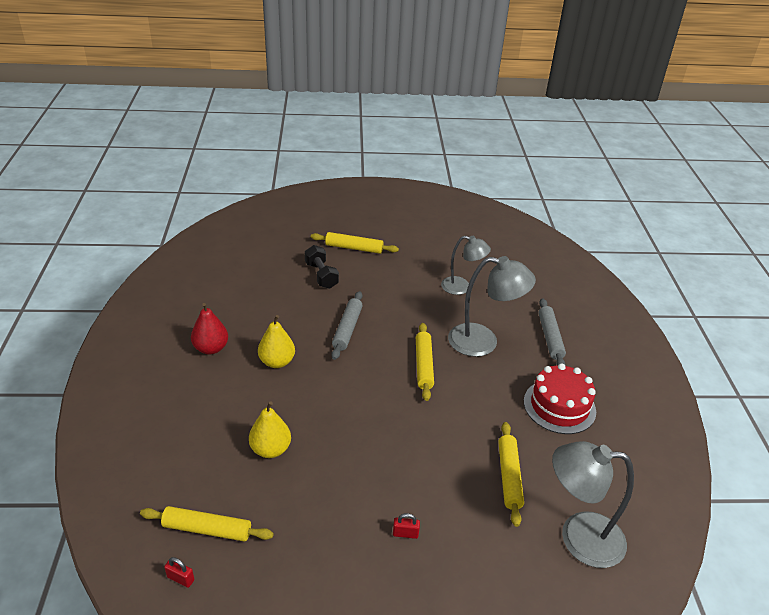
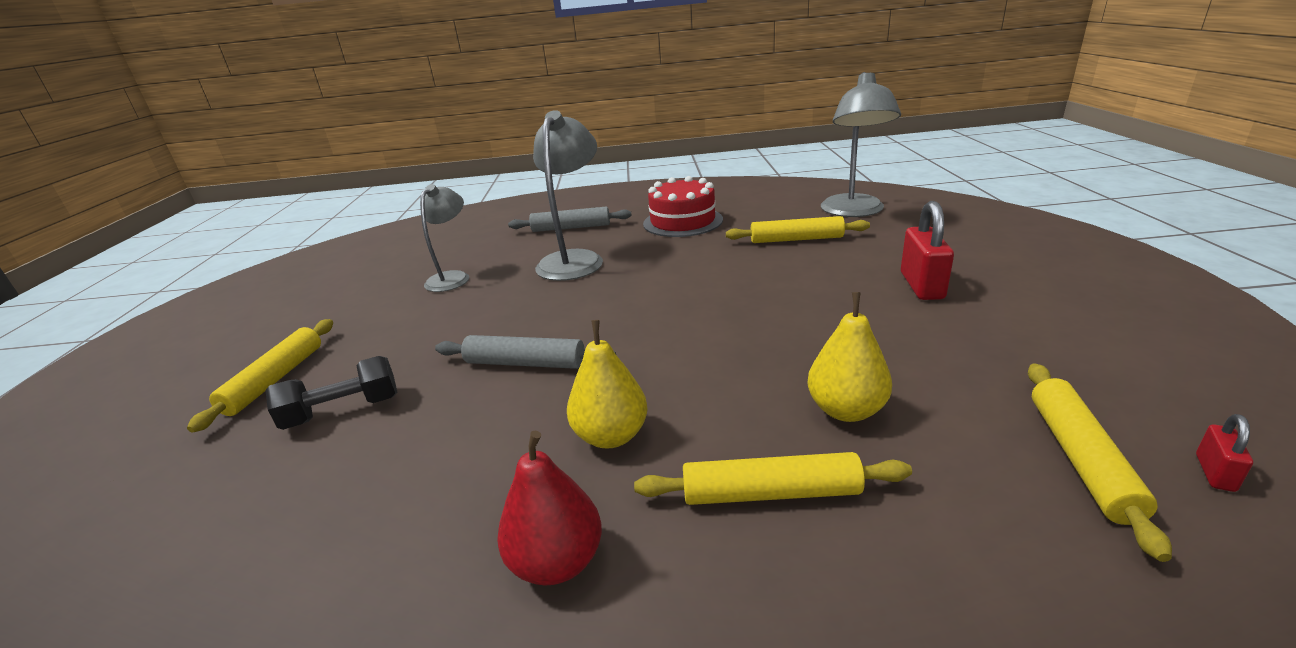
camera: 85 degrees left, 10 degrees down
(405, 533) = (921, 286): red padlock -> red padlock, size x2.05
(423, 365) = (619, 293): yellow rolling pin -> yellow rolling pin (770, 493)

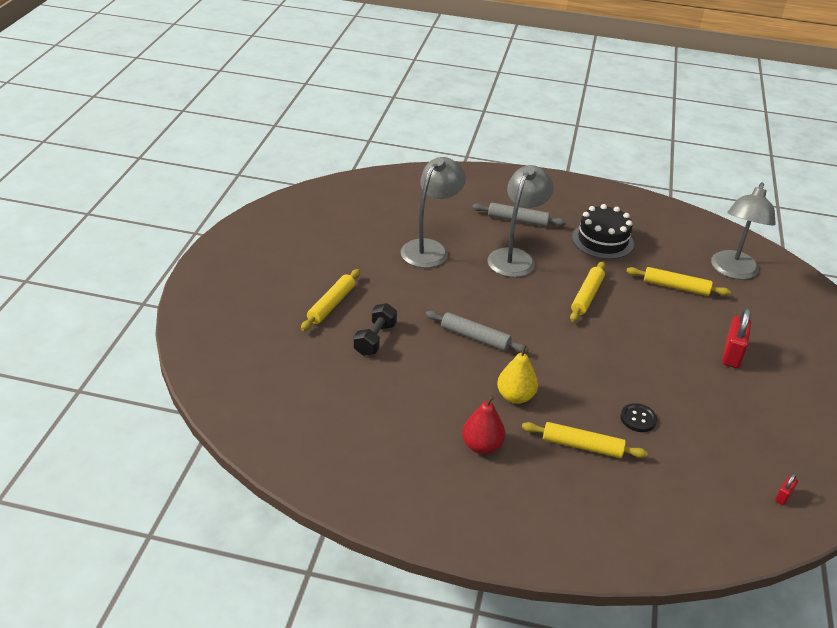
camera: 10 degrees right, 10 degrees up
(343, 411) = (375, 339): black dumbbell -> black dumbbell turned 60 degrees counterclockwise
(453, 277) = (430, 249): grey lamp -> grey lamp, size x1.55
(682, 221) = (602, 241): red cake -> black cake
(846, 410) = (638, 419): yellow pear -> black button
(1080, 458) = (731, 473): yellow rolling pin -> yellow rolling pin (586, 296)

